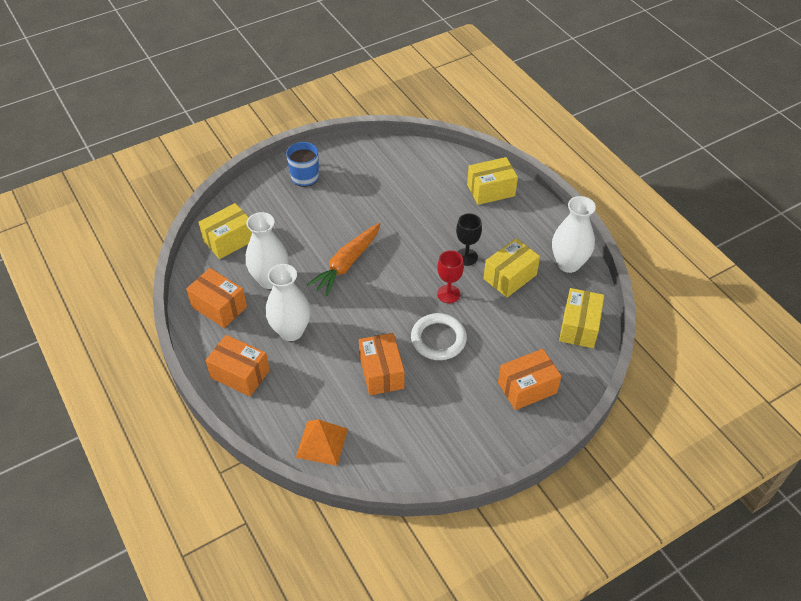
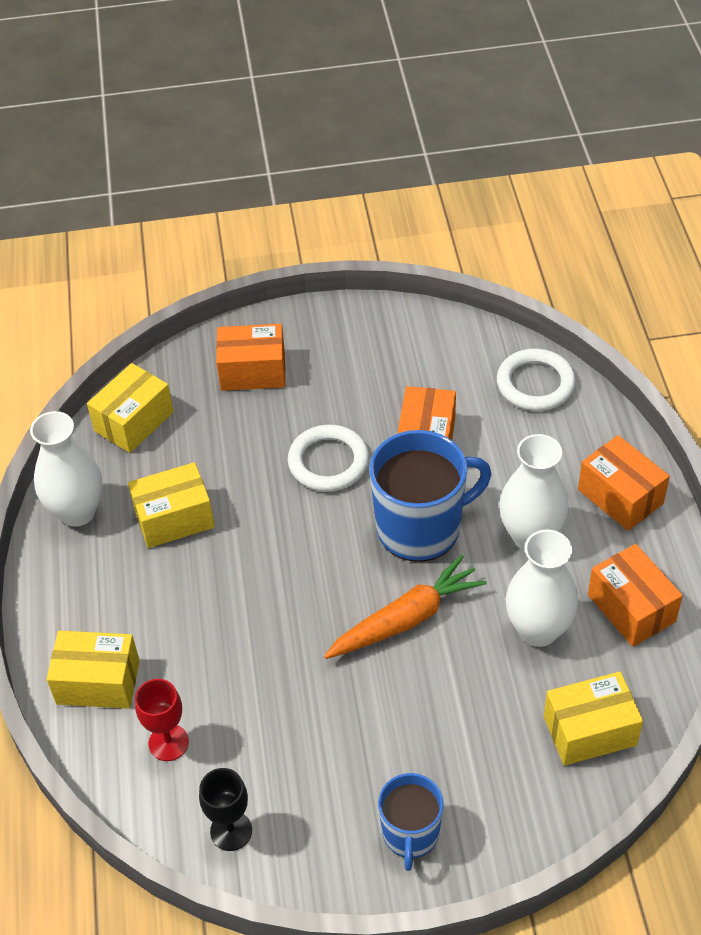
camera: 155 degrees left, 0 degrees up
(322, 443) = (535, 384): orange pyramid -> white ring
(360, 316) = (421, 527): none -> blue mug
(448, 294) = (278, 520): red goblet -> red goblet (168, 742)
(466, 257) = (216, 571): black goblet -> black goblet (231, 831)

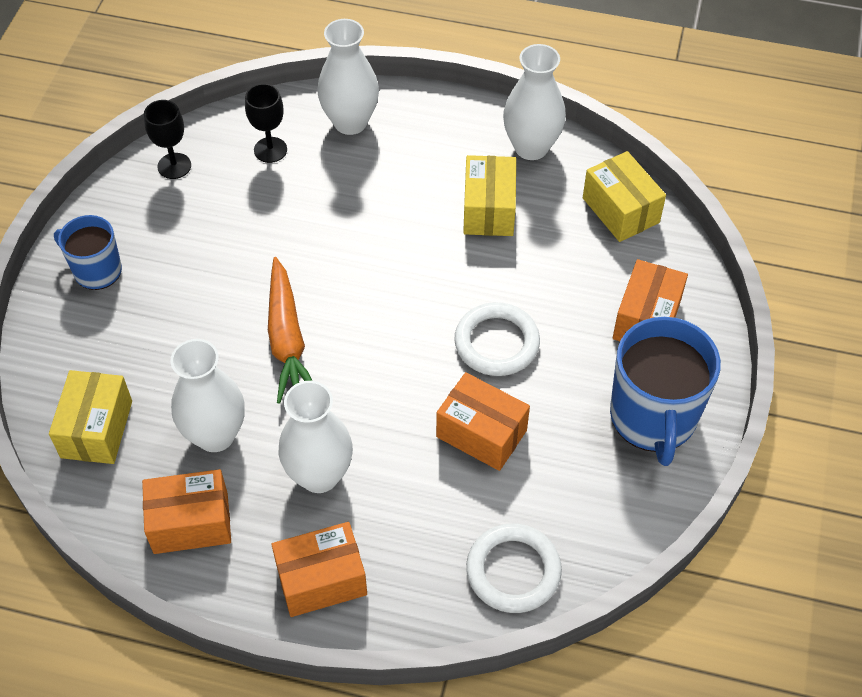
camera: 110 degrees right, 5 degrees up
(98, 682) = (350, 122): yellow box -> white vase
(168, 742) = (270, 150): red goblet -> black goblet
(421, 527) = (379, 388): blue mug -> blue mug (653, 418)

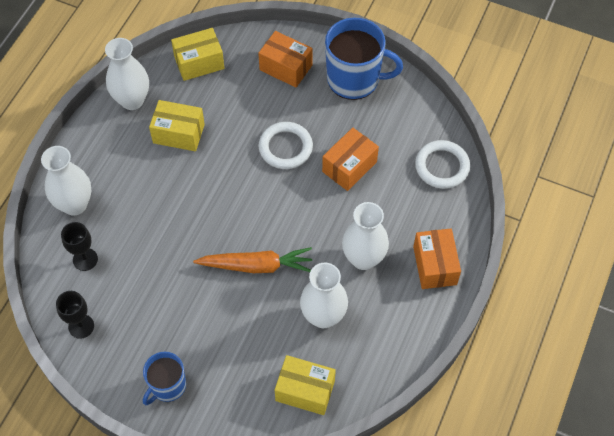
camera: 80 degrees left, 5 degrees up
(191, 523) = (386, 336): orange box -> none

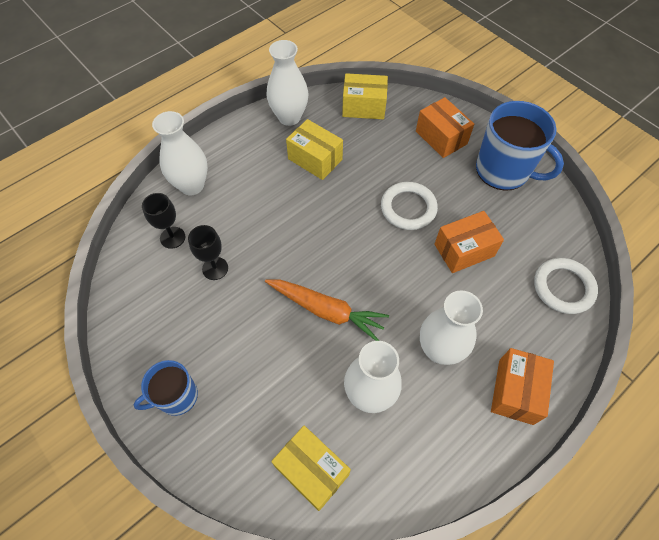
camera: 25 degrees right, 0 degrees up
(81, 326) = (133, 298): black goblet -> black goblet (215, 268)

